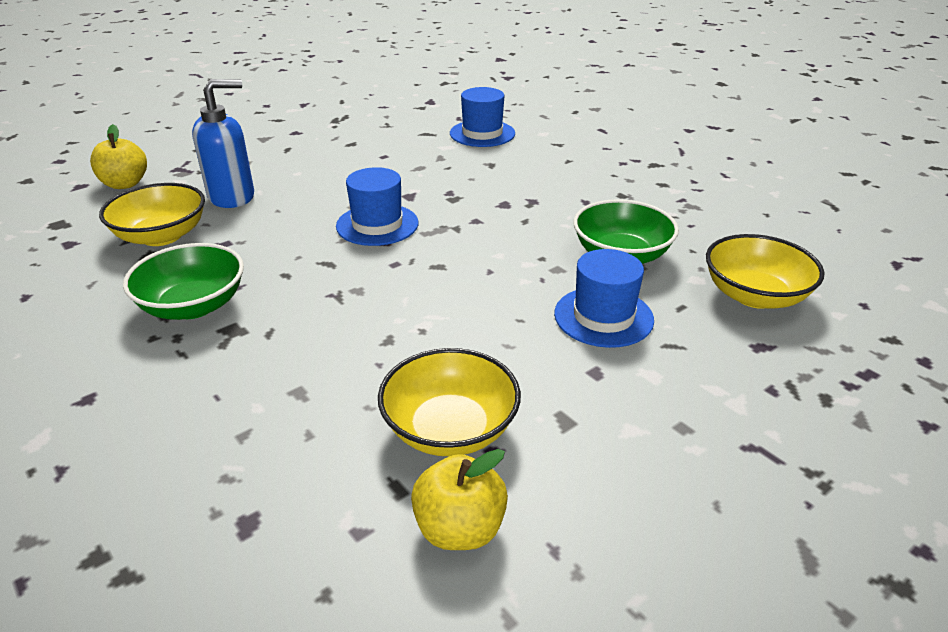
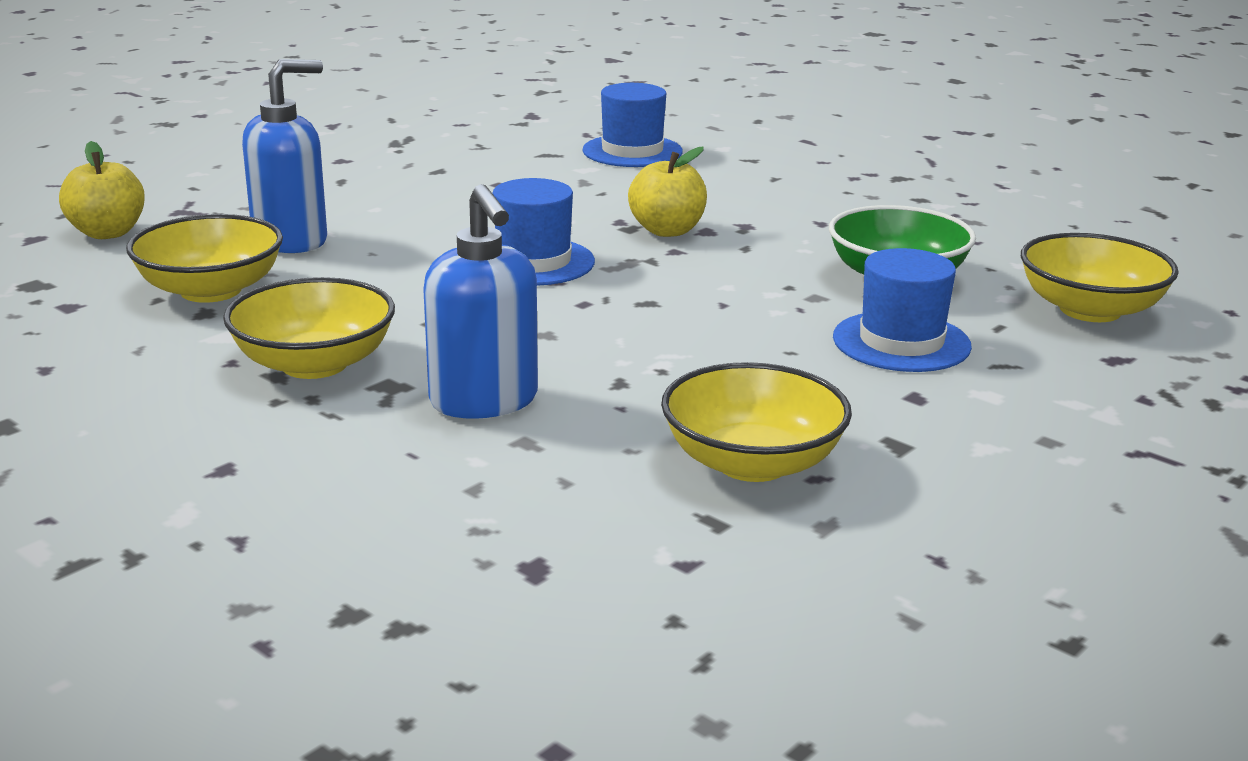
camera: 10 degrees left, 10 degrees down
(193, 306) = (314, 364): green bowl -> yellow bowl
(288, 350) = (484, 401): none -> blue soap dispenser
(459, 529) = (813, 551): yellow apple -> yellow apple (667, 230)

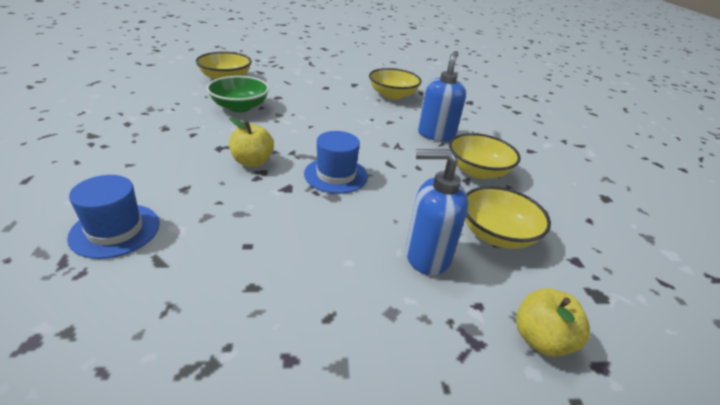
camera: 140 degrees left, 10 degrees up
(901, 342) = (294, 95): blue hat -> none

